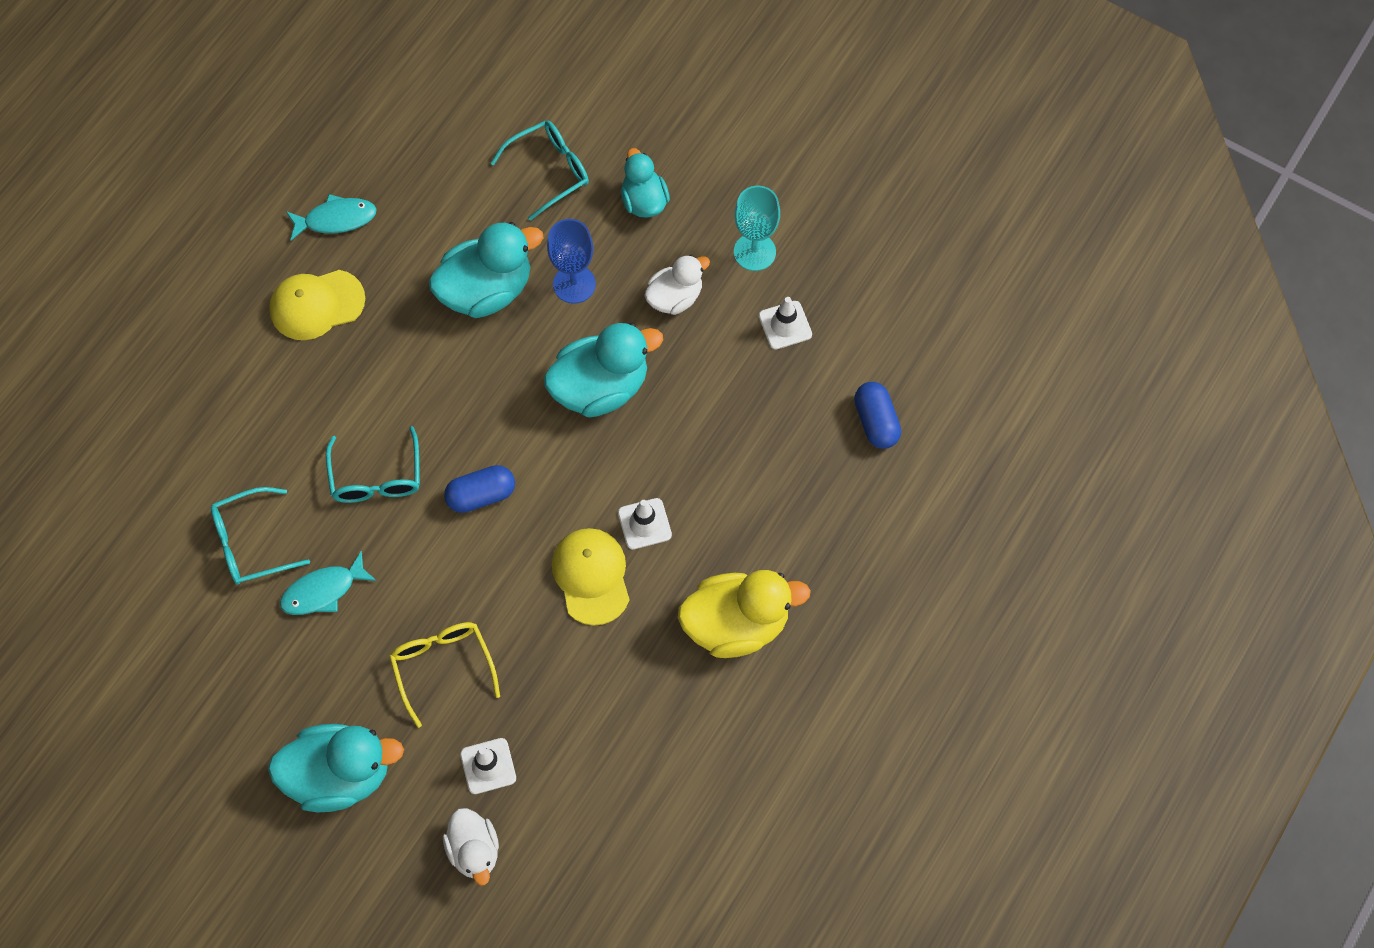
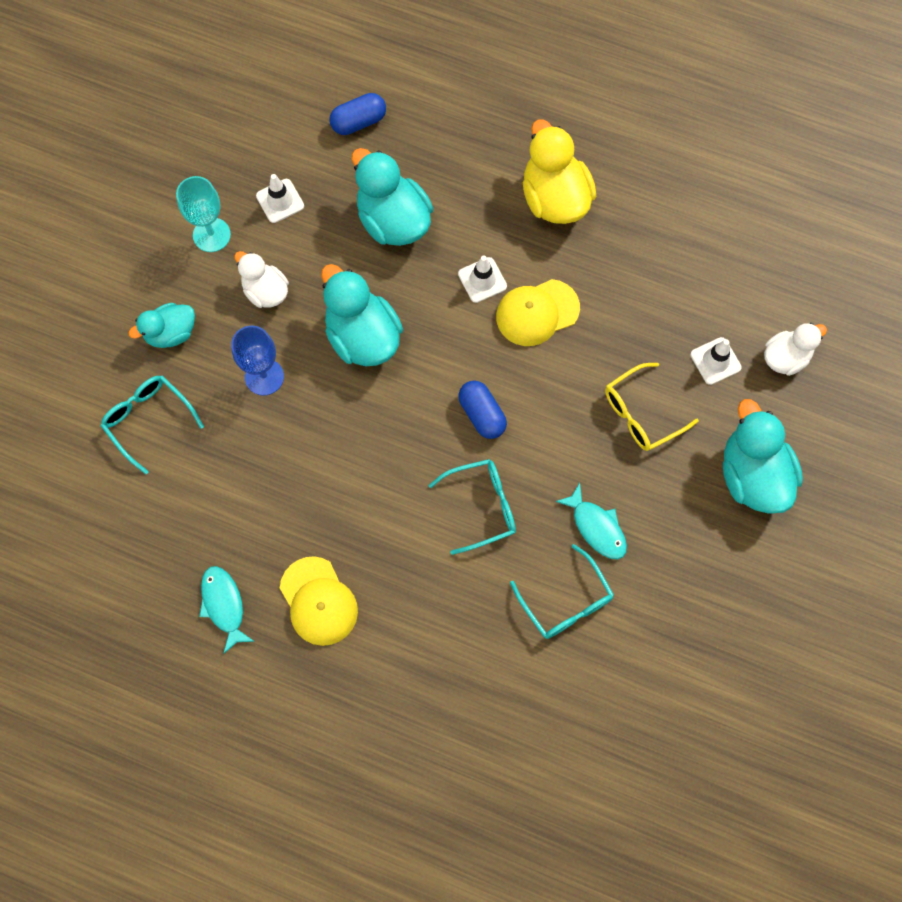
camera: 100 degrees left, 5 degrees up
(486, 290) = (281, 451): turquoise duck -> turquoise duck (393, 220)

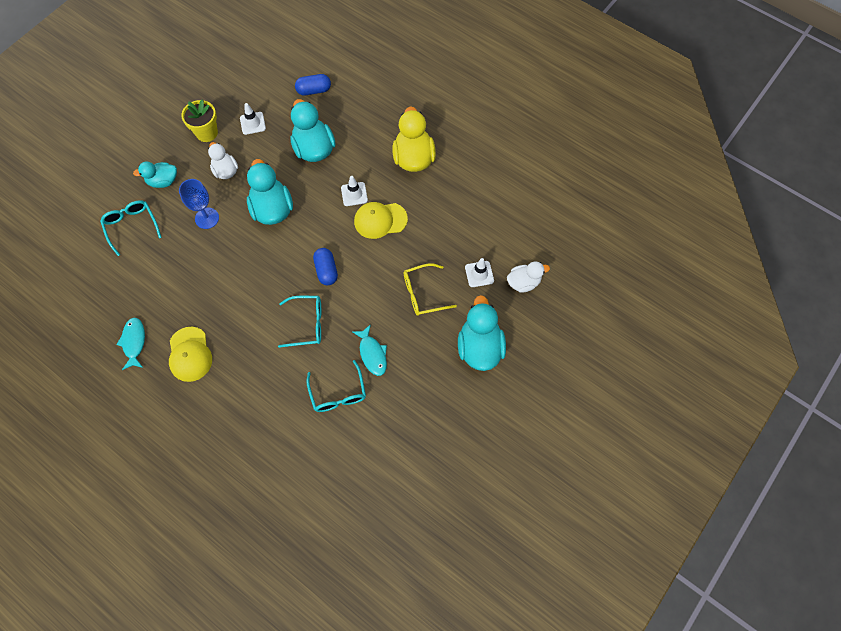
camera: 15 degrees right, 5 degrees down
(211, 235) = (207, 133): turquoise goblet -> yellow flower pot

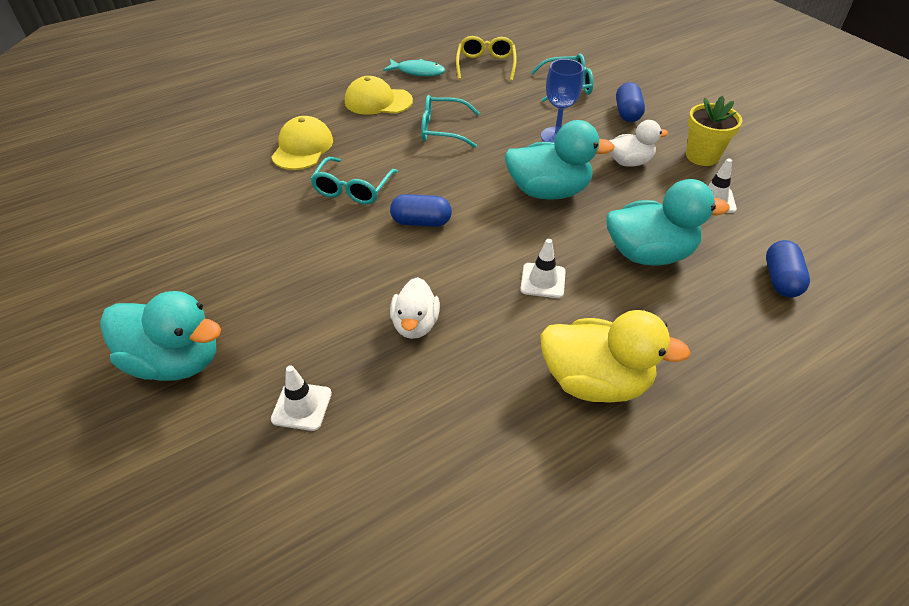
camera: 110 degrees right, 20 degrees down
(163, 181) = (627, 113): turquoise duck -> blue capsule
(338, 393) = (239, 195): turquoise glasses -> turquoise glasses (442, 129)
(372, 354) = (265, 237): turquoise fish -> none
(380, 220) = (478, 300): yellow cap -> yellow cap (302, 147)
(423, 294) = (316, 316): yellow glasses -> yellow glasses (486, 65)
(523, 282) = (238, 475): white duck -> white duck (415, 324)

